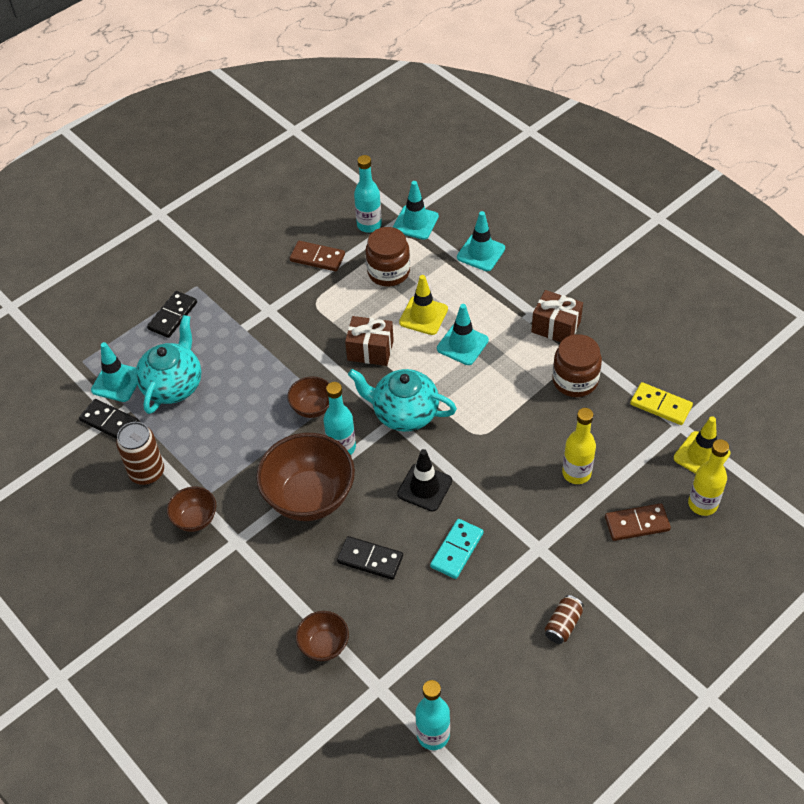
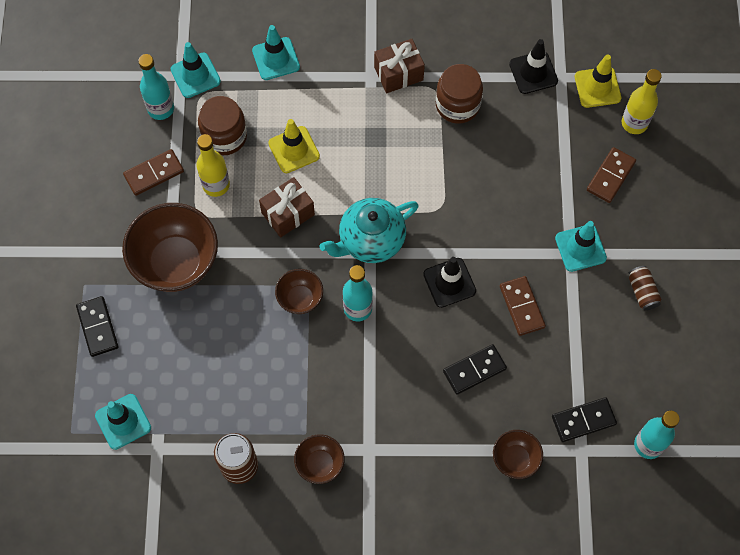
camera: 50 degrees left, 15 degrees up
(110, 422) = (159, 457): black domino -> black domino (583, 420)
(173, 385) = (172, 381): turquoise teapot -> none
(309, 497) = (380, 367): brown bowl -> brown bowl (176, 262)
(457, 550) = (522, 307): turquoise domino -> brown domino
(462, 344) = (349, 147): turquoise traffic cone -> turquoise traffic cone (580, 248)
(576, 473) = (535, 175): yellow bottle -> yellow bottle (216, 185)
(661, 405) = (533, 72): yellow domino -> black traffic cone

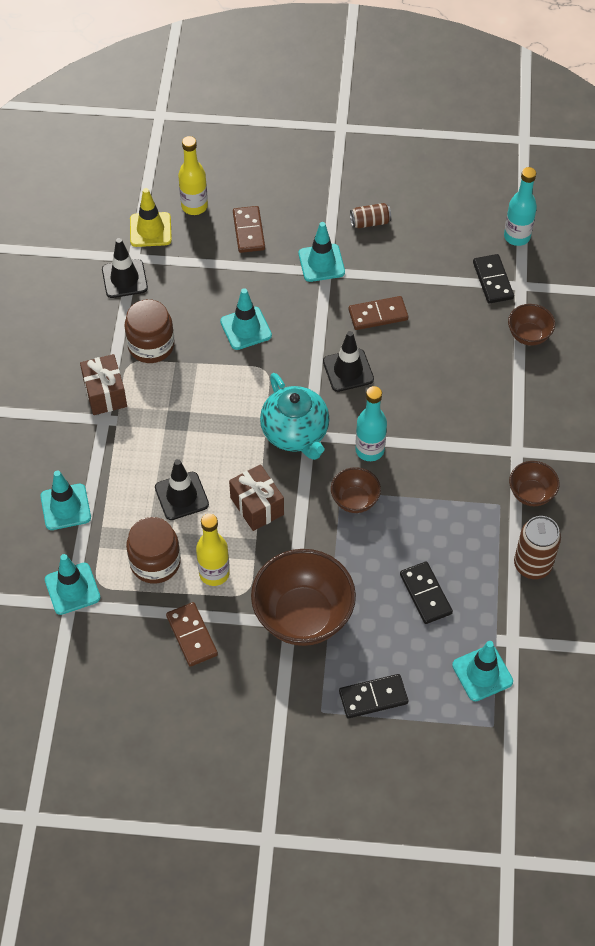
camera: 85 degrees left, 10 degrees down
(161, 109) = (110, 626): turquoise bottle -> none
(294, 150) = (181, 496): yellow traffic cone -> black traffic cone
(474, 370) = (440, 358): black domino -> black domino (425, 594)
(488, 185) = (246, 328): none -> turquoise traffic cone
(610, 176) = (249, 231): brown domino -> brown domino turned 45 degrees clockwise

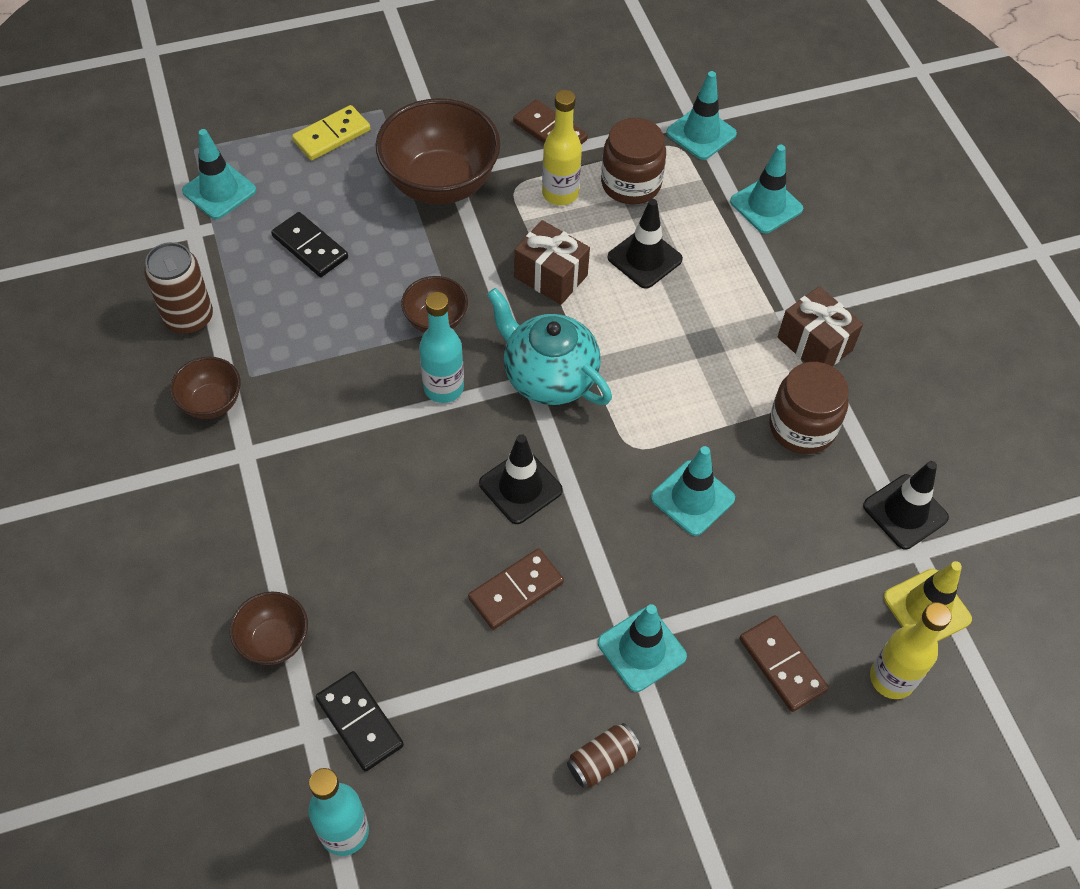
camera: 155 degrees right, 0 degrees up
(373, 697) = (332, 136): black domino -> yellow domino

